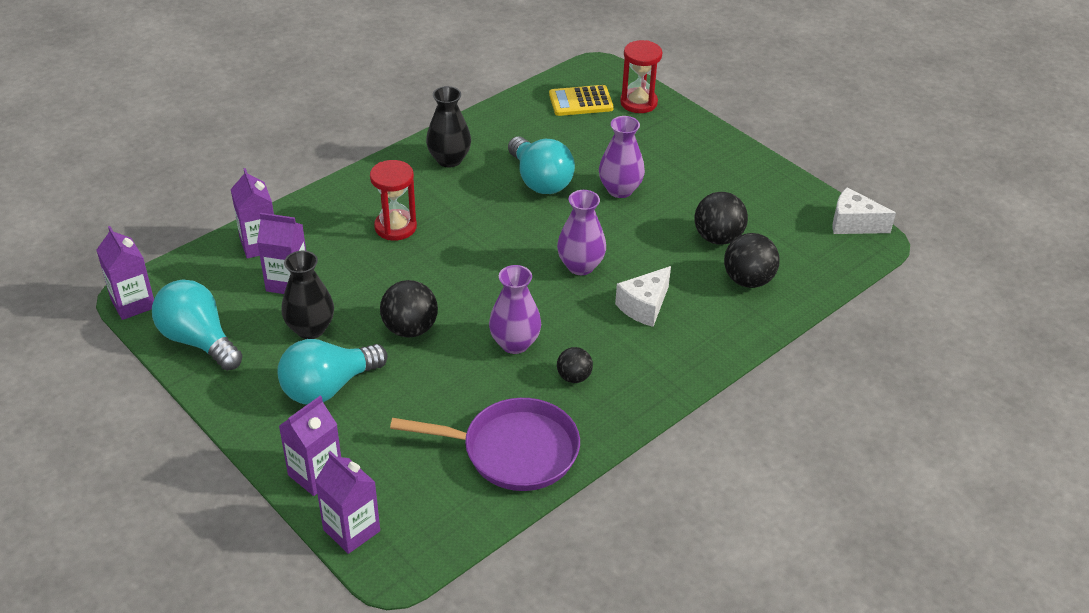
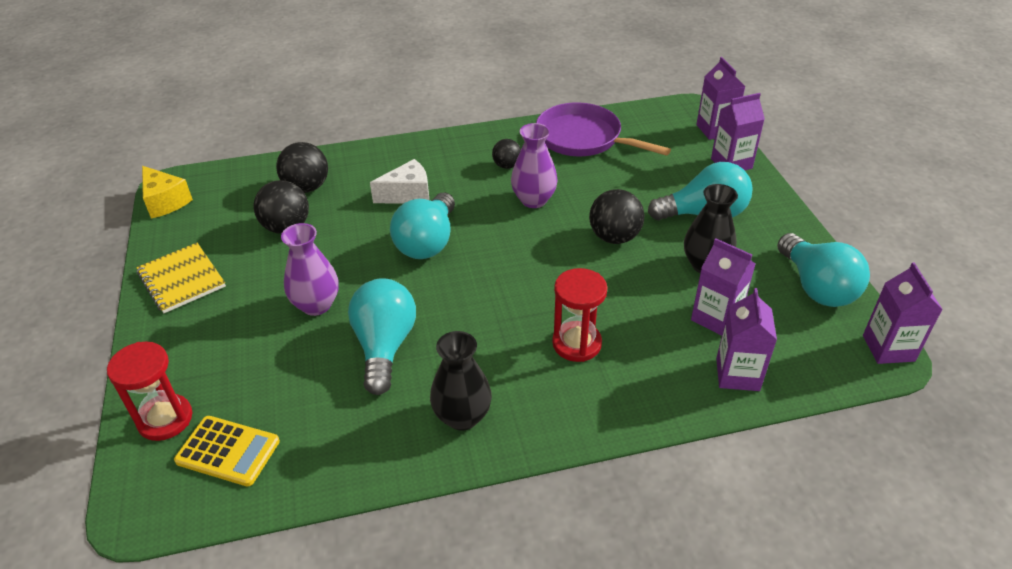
camera: 150 degrees left, 0 degrees up
(580, 266) = (427, 242): purple vase -> turquoise light bulb
(745, 173) = (182, 279): none -> yellow notebook
(853, 224) = (165, 202): white cheese -> yellow cheese

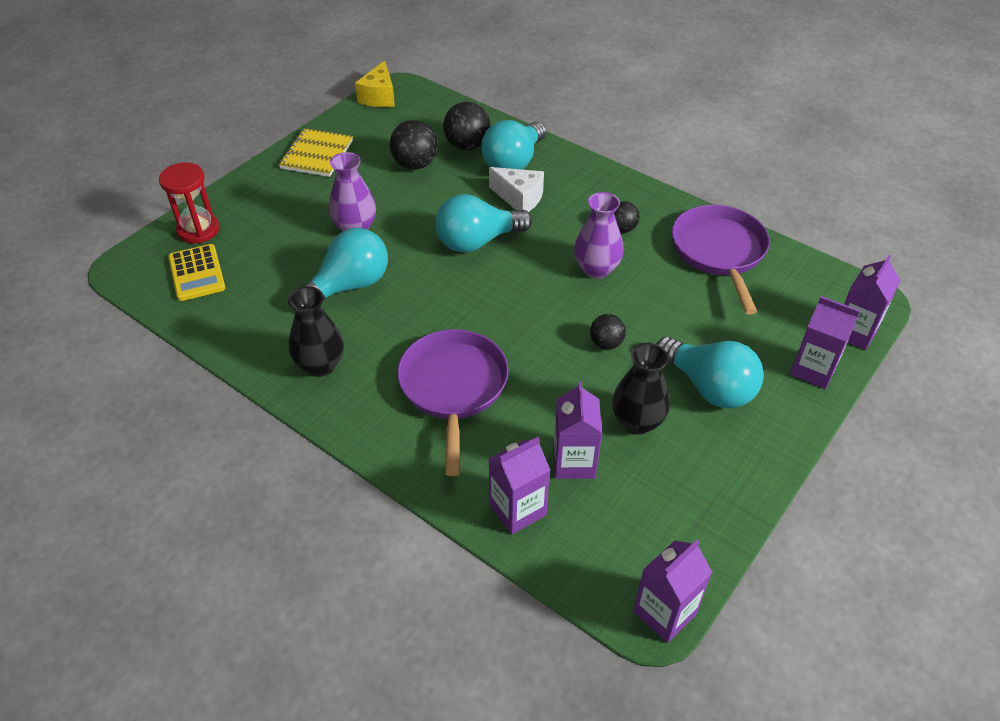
camera: 50 degrees right, 5 degrees up
(576, 343) = (453, 388): red hourglass -> purple pan
(614, 237) = (606, 343): black ball -> black ball, size x0.61
(816, 287) = (695, 519): turquoise light bulb -> turquoise light bulb (513, 162)

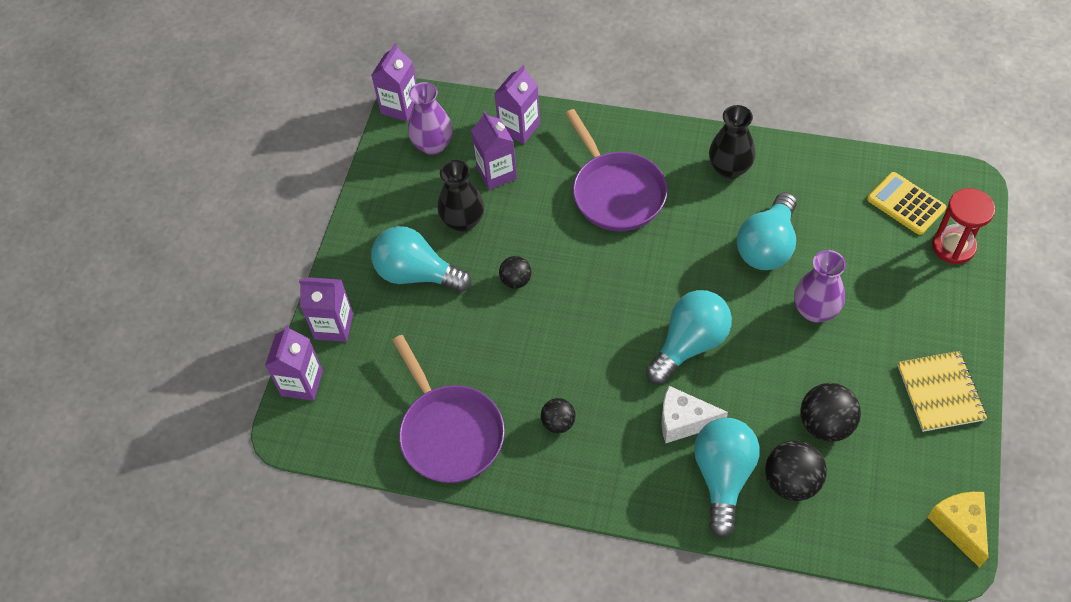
camera: 160 degrees right, 10 degrees up
(596, 269) = (560, 358): purple vase -> purple vase (433, 145)

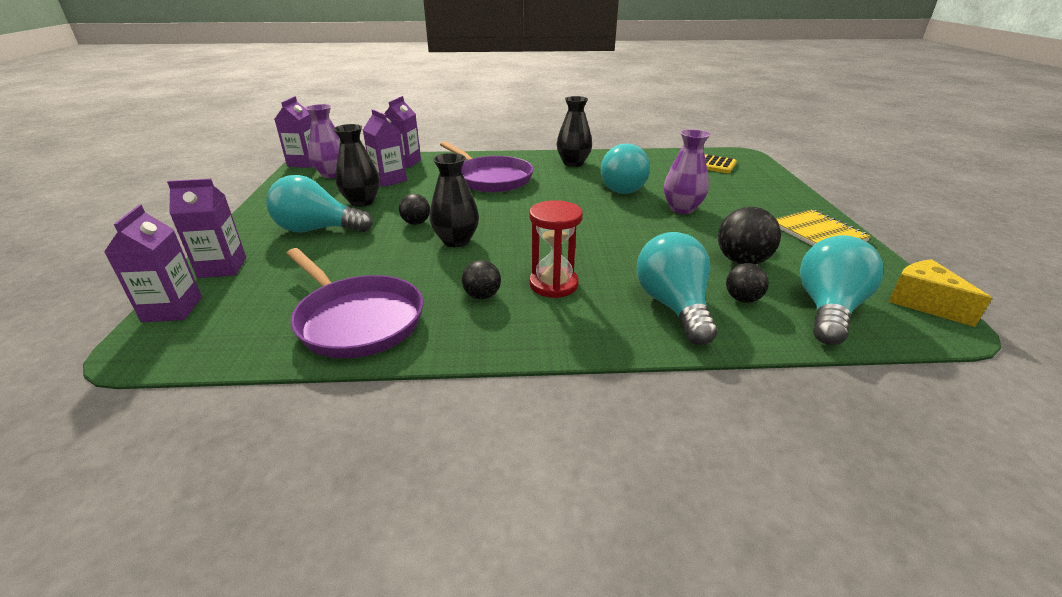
camera: 20 degrees left, 25 degrees down
(551, 325) = (456, 241): none -> black vase
(683, 421) = (611, 277): white cheese -> none
(689, 344) = (589, 236): turquoise light bulb -> turquoise light bulb (828, 309)
(791, 482) = (742, 299): black ball -> black ball, size x0.61
(953, 246) = (756, 175): red hourglass -> red hourglass (553, 284)

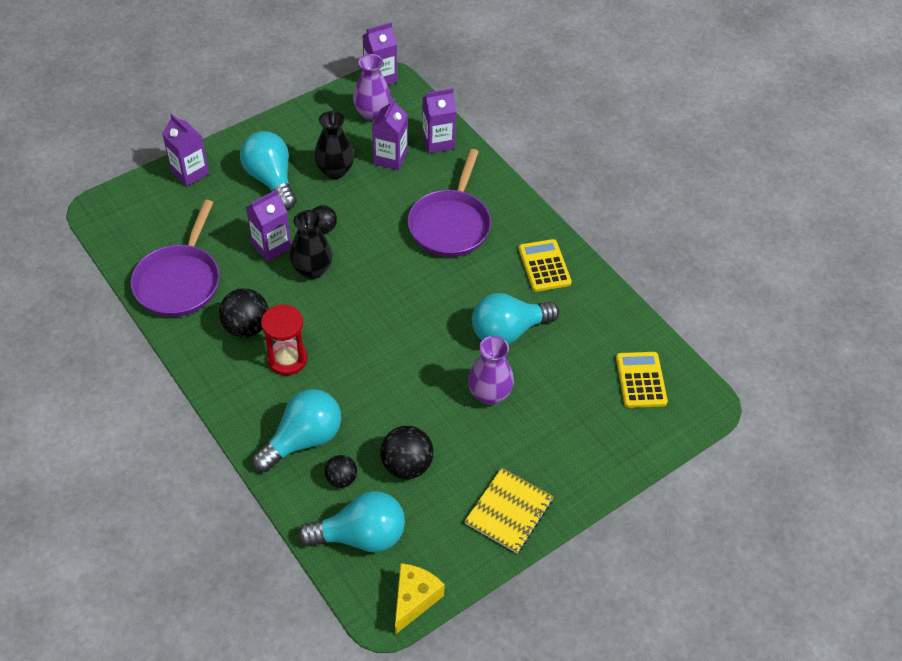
camera: 55 degrees right, 20 degrees up
(172, 309) = (135, 190): purple carton -> purple carton (271, 246)
(482, 296) = (246, 327): black ball -> black ball, size x1.64
(573, 163) = (544, 266): black vase -> yellow calculator

